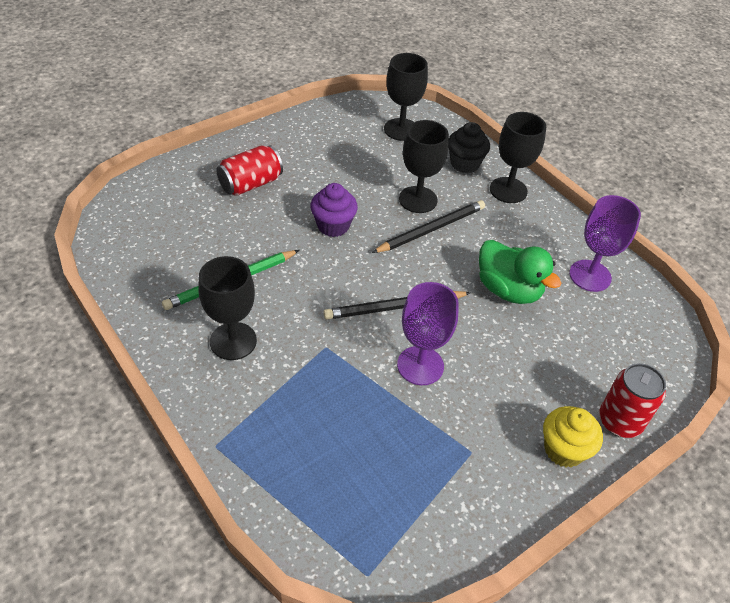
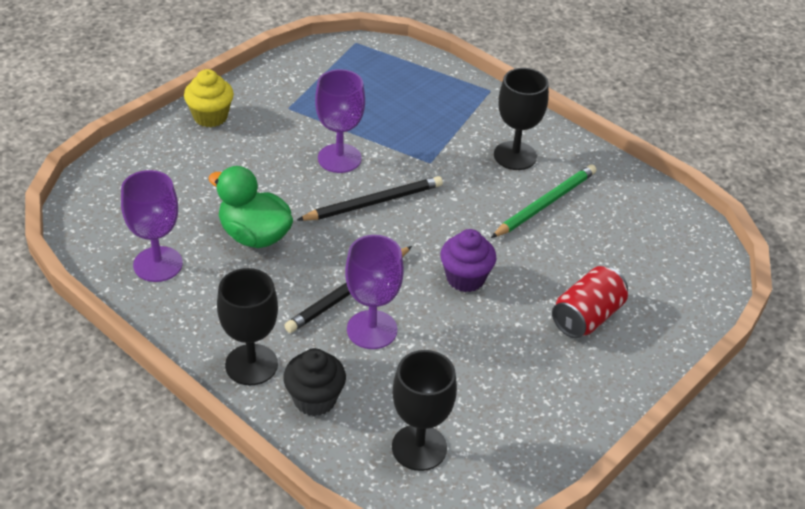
camera: 170 degrees right, 5 degrees down
(418, 199) = (372, 330): black goblet -> purple goblet
(620, 421) = (156, 140): red can -> none

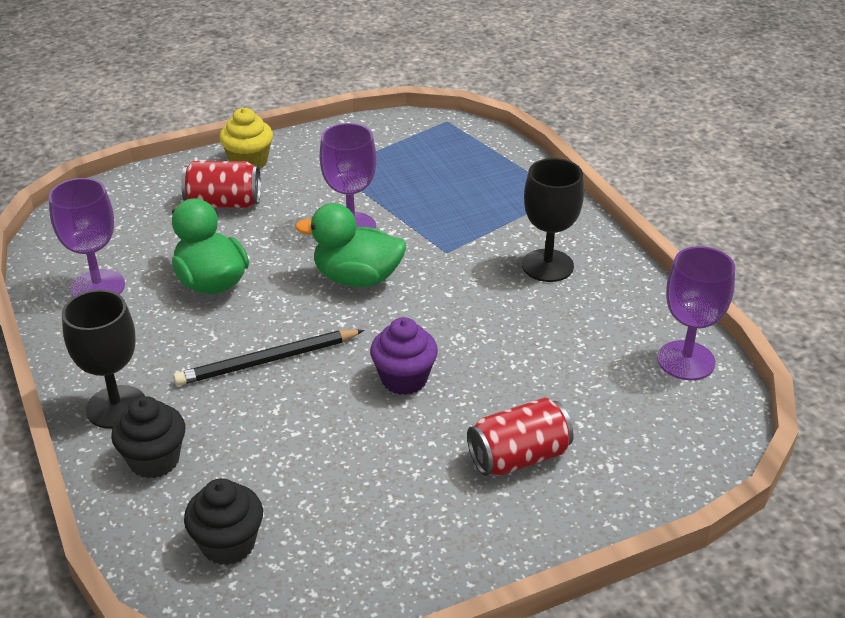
camera: 25 degrees right, 5 degrees down
(215, 160) = (224, 203): none -> red can
(372, 330) = (264, 405): purple goblet -> purple goblet (686, 360)
(374, 202) = (357, 278): black pencil -> green duck
(419, 447) = (228, 544): black goblet -> black cupcake
(545, 203) = (550, 323): green pencil -> none

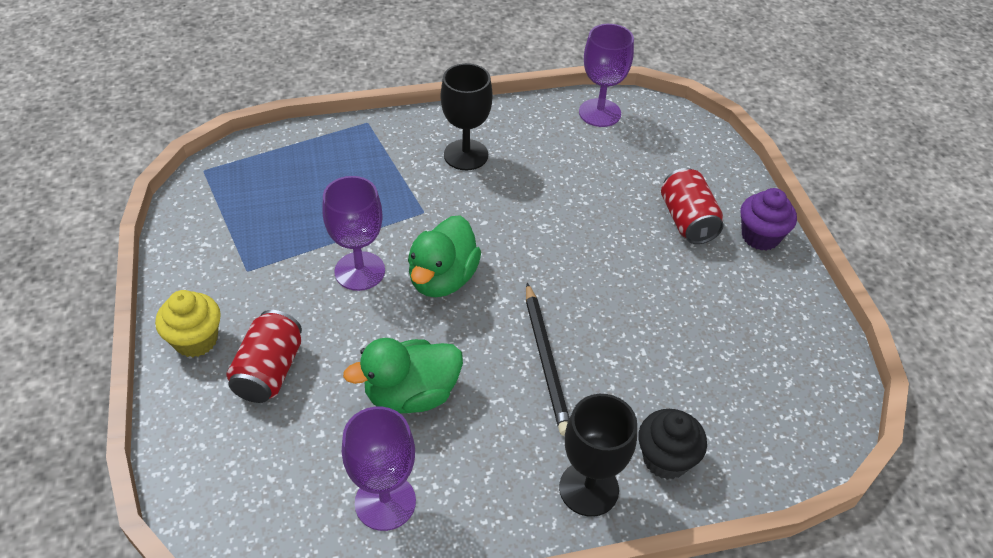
camera: 80 degrees left, 10 degrees up
(228, 544) = (767, 410): black cupcake -> none
(404, 379) = (589, 269): purple cupcake -> purple cupcake (760, 236)

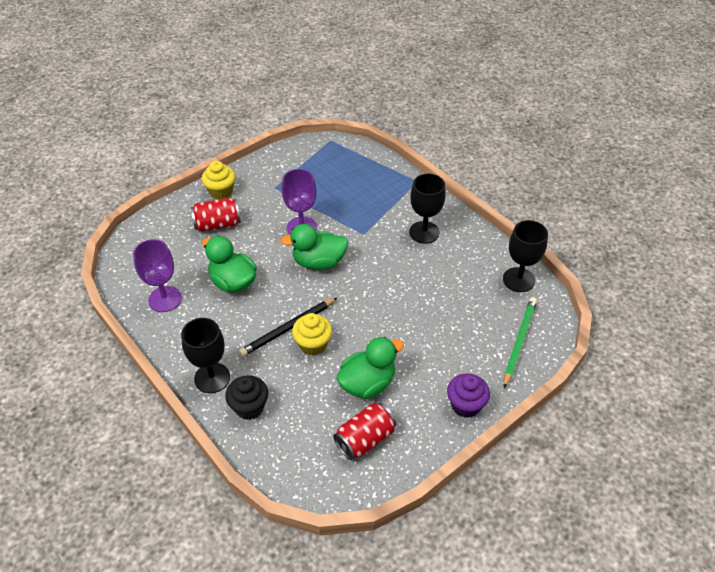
camera: 65 degrees right, 0 degrees up
(591, 343) = (313, 344): none -> yellow cupcake
(599, 113) = (518, 280): purple goblet -> black goblet
(686, 312) = (367, 383): none -> green duck
(687, 220) = (450, 360): red can -> red can (365, 439)
(690, 154) = (519, 341): none -> green pencil

